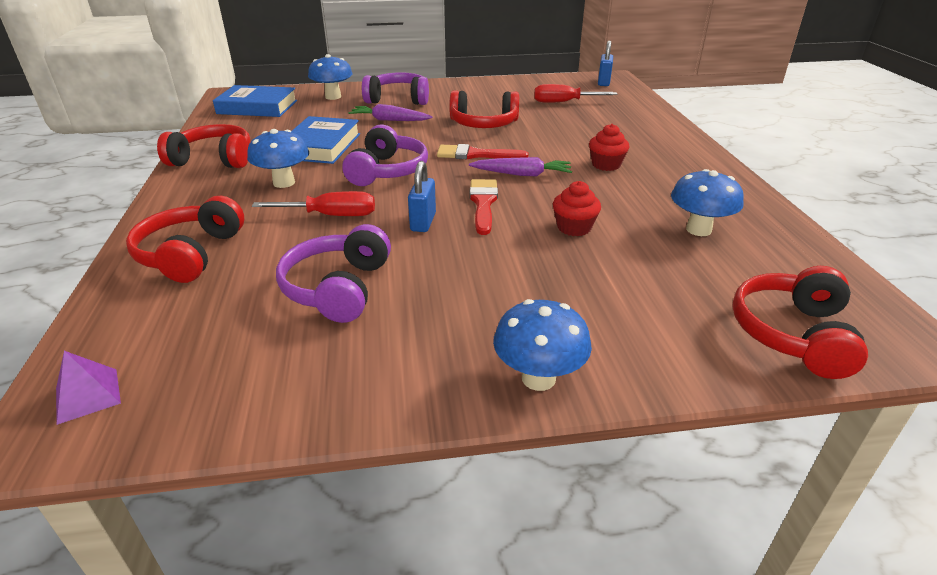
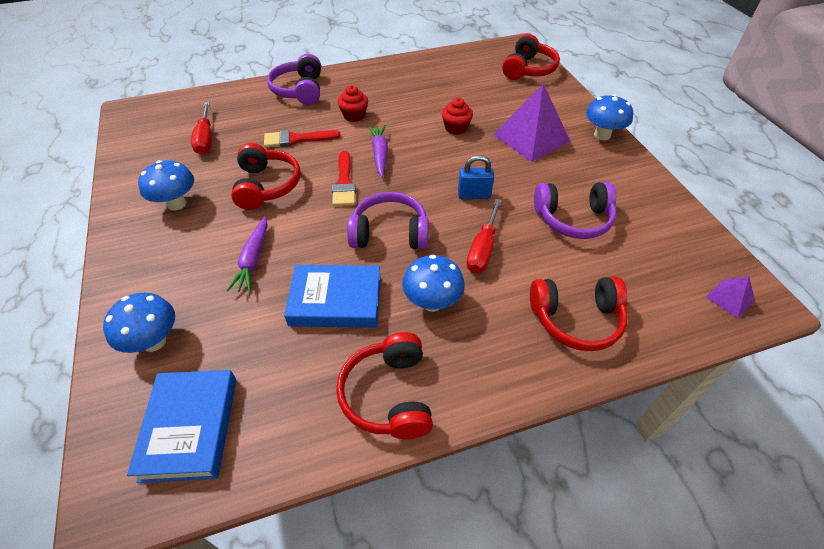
camera: 100 degrees left, 15 degrees up
(331, 216) = (483, 249): red screwdriver -> red screwdriver turned 150 degrees counterclockwise
(398, 99) = (177, 267): purple headphones -> purple headphones (299, 90)
(483, 203) = (434, 169): red brush -> red brush (296, 139)
(541, 290) = (531, 138): none -> purple pyramid
(604, 82) = (146, 116): blue padlock -> none
(698, 230) = (441, 85): blue mushroom -> blue mushroom (176, 204)
(792, 334) = (528, 69): red headphones -> red headphones turned 75 degrees counterclockwise

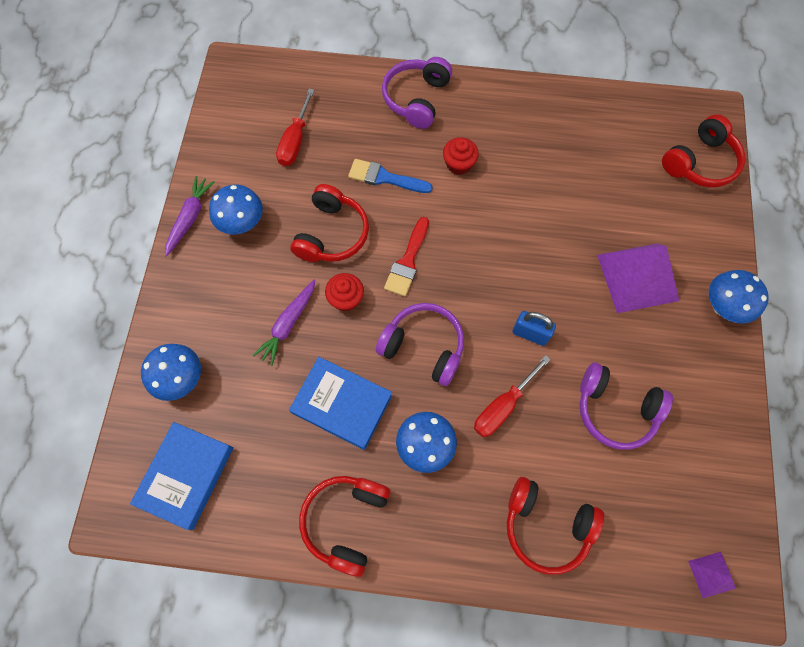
camera: 25 degrees right, 20 degrees up
(296, 139) = (384, 178): red brush -> blue brush
(380, 154) = (460, 235): purple carrot -> purple carrot (190, 218)
(456, 128) = (560, 228): red cupcake -> red cupcake (346, 298)

